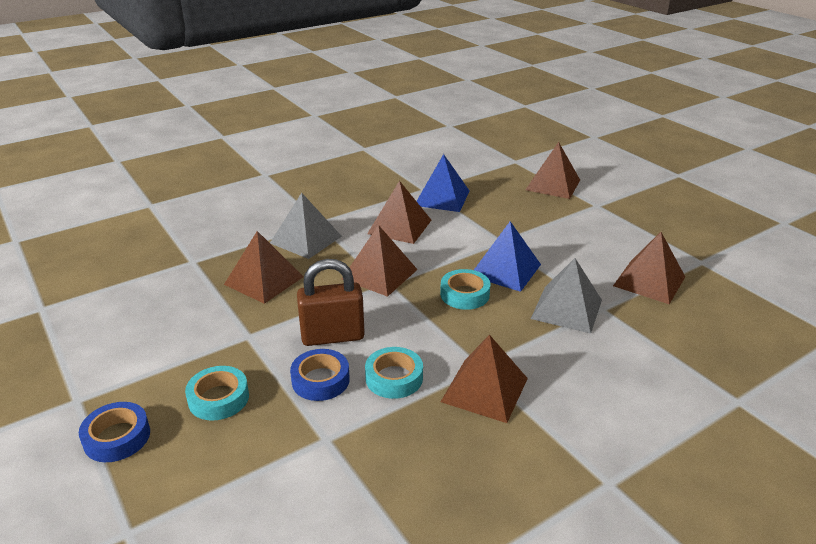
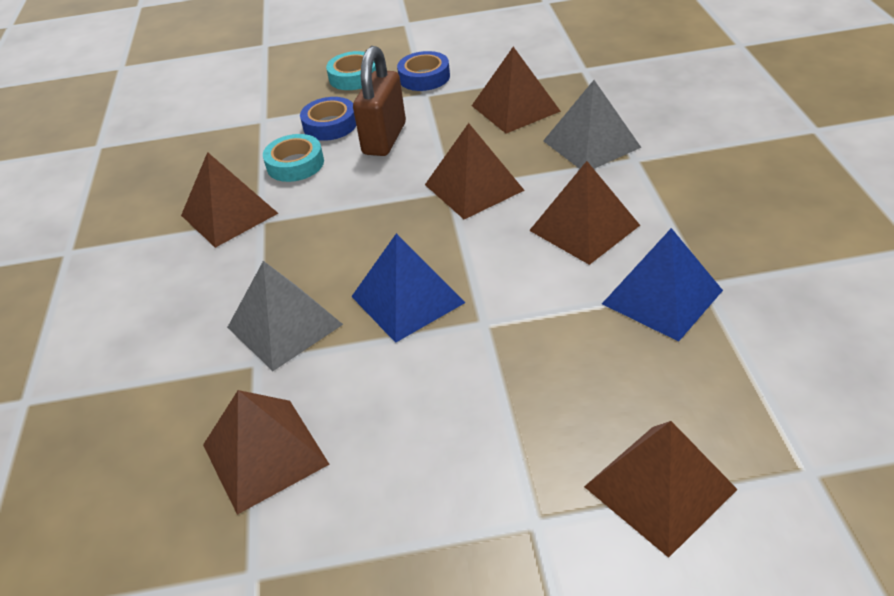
camera: 120 degrees right, 10 degrees up
(117, 437) = (351, 38): blue tape -> blue tape (424, 77)
(464, 294) = (382, 244): turquoise tape -> none

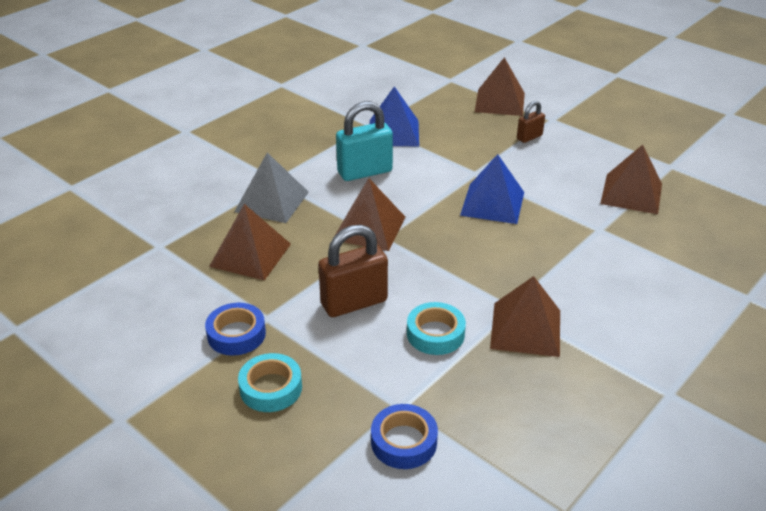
camera: 135 degrees left, 5 degrees down
(285, 325) = (567, 234): grey pyramid -> none
(330, 125) = (364, 349): blue tape -> blue tape (404, 442)
(510, 444) = (529, 137): none -> brown padlock
(584, 228) = (365, 172): brown pyramid -> turquoise padlock

